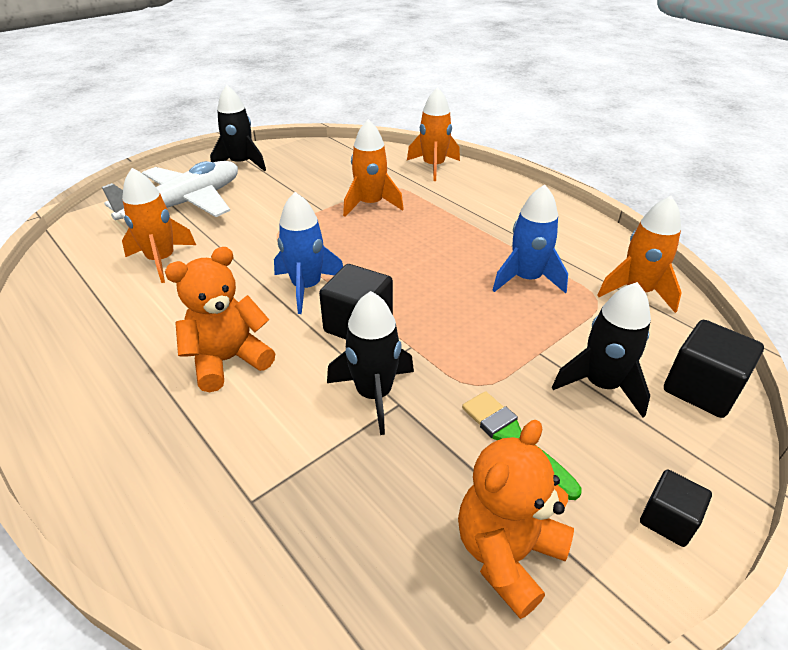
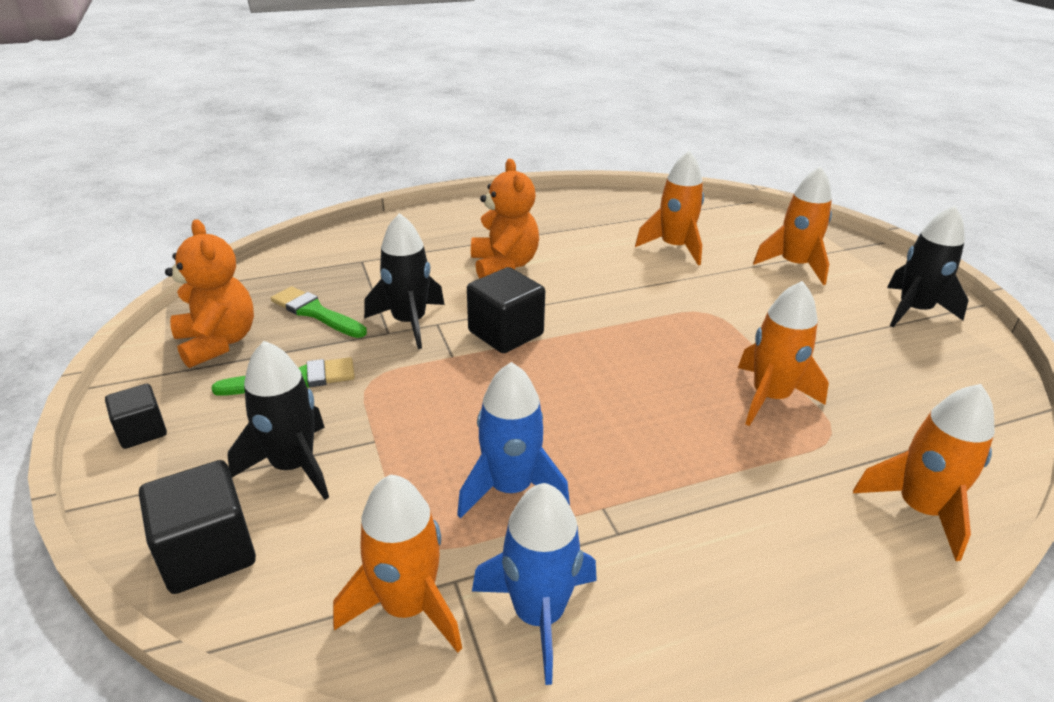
camera: 110 degrees right, 5 degrees down
(185, 204) = (794, 265): white plane -> orange rocket
(306, 287) = (587, 315): blue rocket -> blue rocket (538, 614)
(396, 485) = (315, 312): none -> green brush

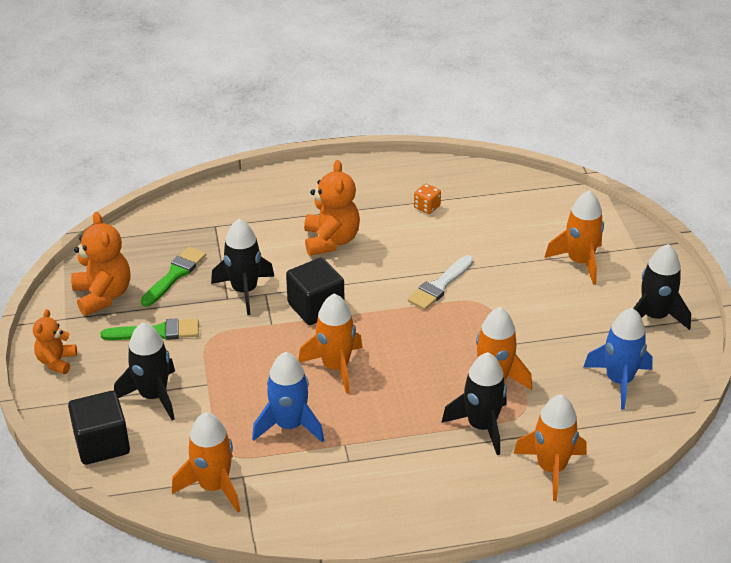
camera: 10 degrees right, 5 degrees up
(142, 431) = (56, 361): black cube -> orange teddy bear
(315, 312) = (175, 275): green brush -> green brush turned 75 degrees clockwise
(538, 614) = (287, 499): blue rocket -> blue rocket (619, 381)
(601, 229) = (427, 207): none -> orange dice
(649, 299) = (440, 285): none -> white brush
(674, 247) = (483, 233): orange rocket -> orange rocket (335, 367)
(787, 459) = (481, 426): none -> black rocket

